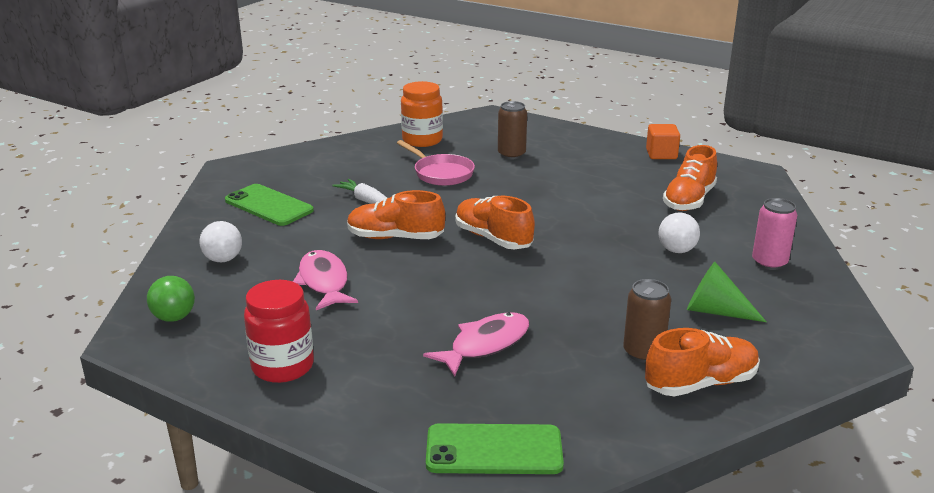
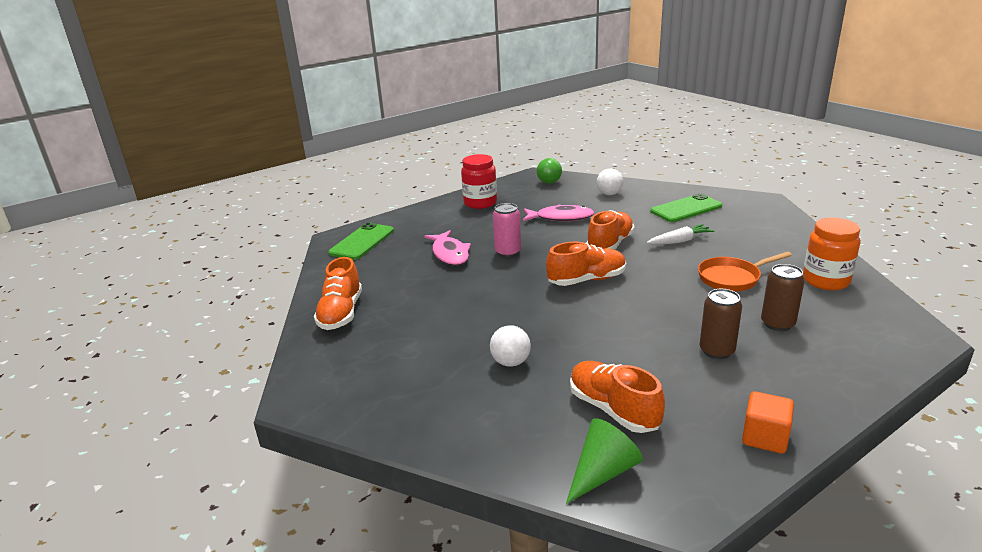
camera: 115 degrees right, 0 degrees up
(441, 173) = (732, 278): pink pan -> orange pan
(643, 353) = (390, 302): brown can -> brown can (716, 351)
(715, 311) = (406, 348): green cone -> green cone (602, 472)
(769, 263) = (450, 410): pink can -> pink can (508, 252)

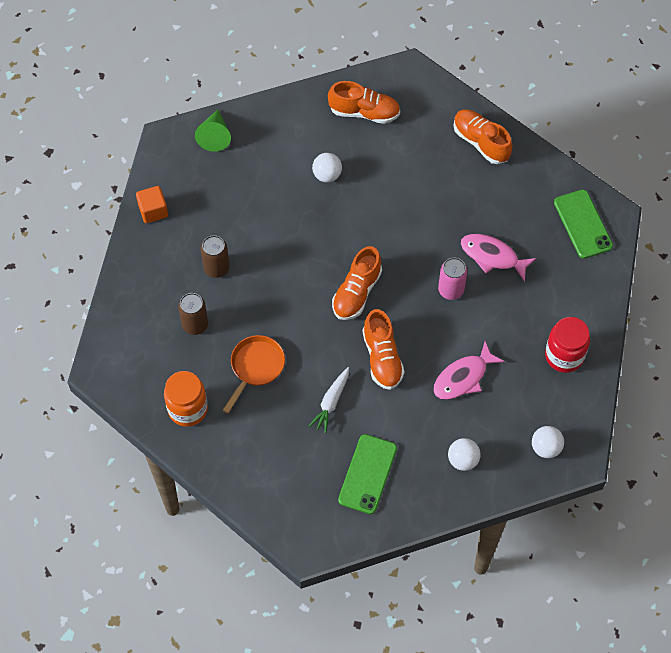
camera: 135 degrees right, 35 degrees up
(549, 182) = (546, 448): green ball -> white ball
(613, 409) = (240, 178): orange shoe -> orange shoe (364, 112)

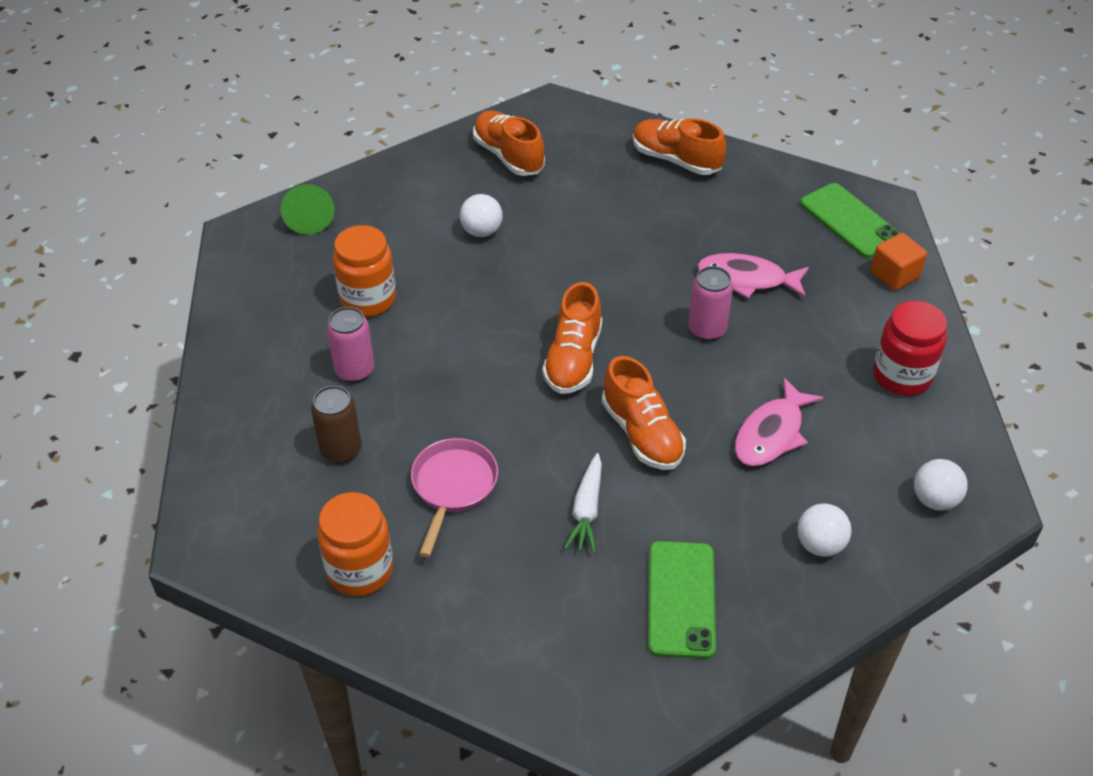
camera: 15 degrees left, 15 degrees down
(153, 211) = (240, 318): orange cube -> orange cube (894, 275)
(216, 268) = (354, 370): brown can -> pink can
(238, 214) = (368, 299): none -> orange jar
(256, 367) = (453, 487): orange pan -> pink pan
(364, 112) = (508, 156): orange shoe -> orange shoe turned 120 degrees counterclockwise

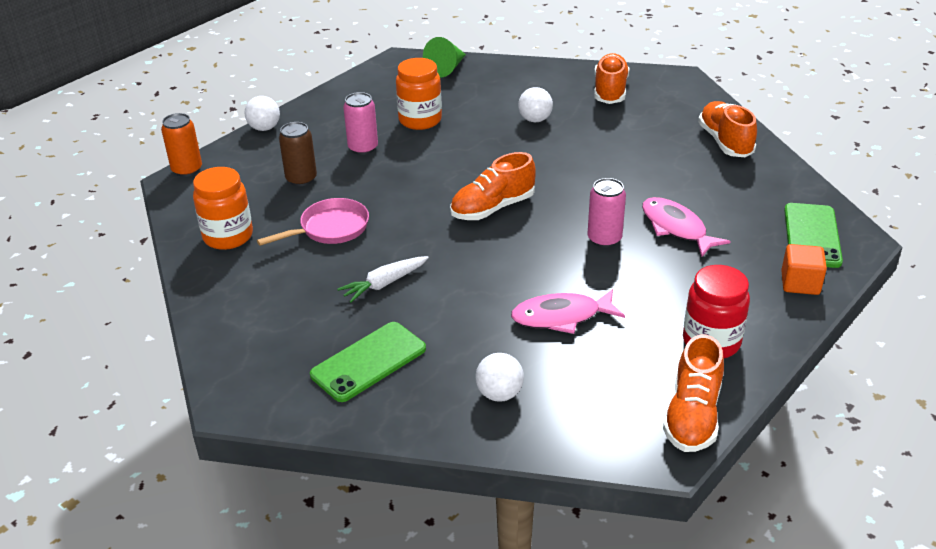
camera: 45 degrees right, 10 degrees down
(191, 524) = (187, 170): none -> orange can
(642, 433) = (476, 267): orange shoe -> orange shoe (692, 416)
(934, 499) = (623, 424): white ball -> white ball (264, 128)

